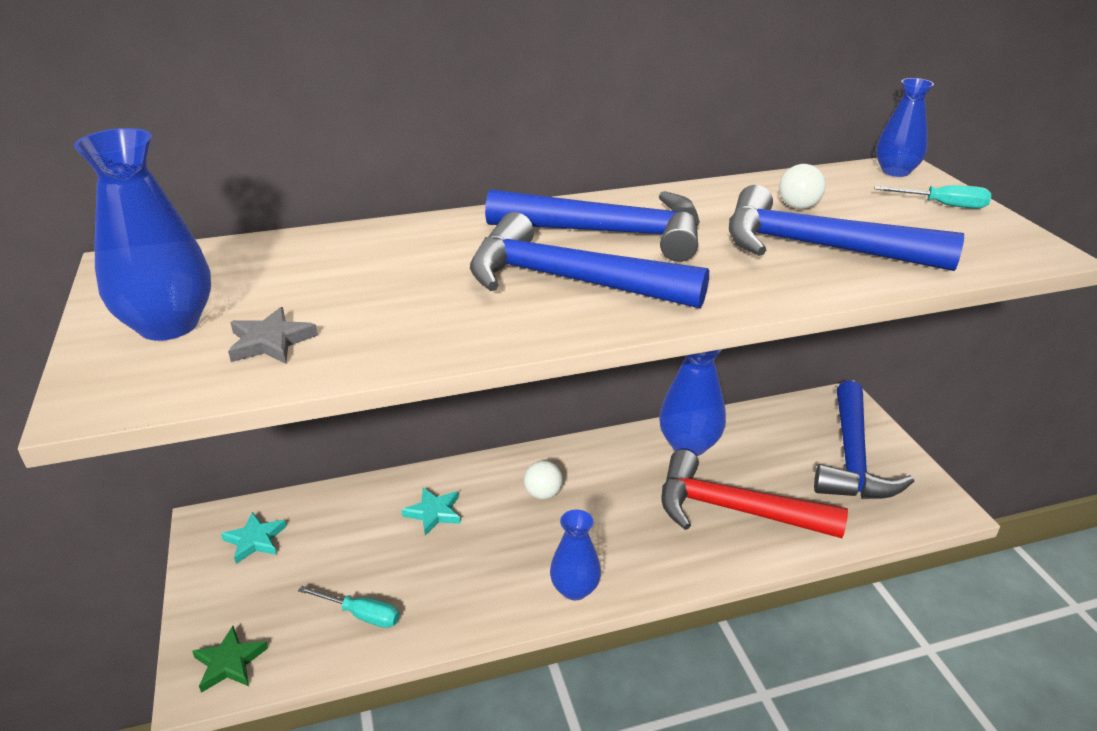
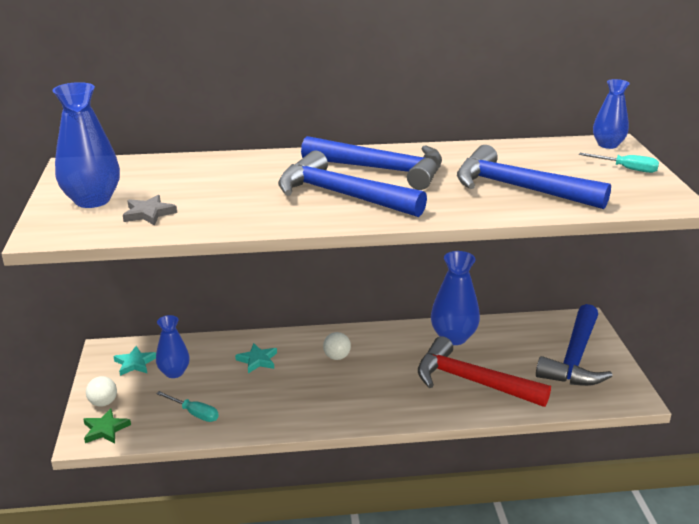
camera: 10 degrees right, 5 degrees down
(575, 589) = (341, 416): blue vase -> blue vase (174, 372)
(798, 207) = (521, 163): white ball -> white ball (103, 403)

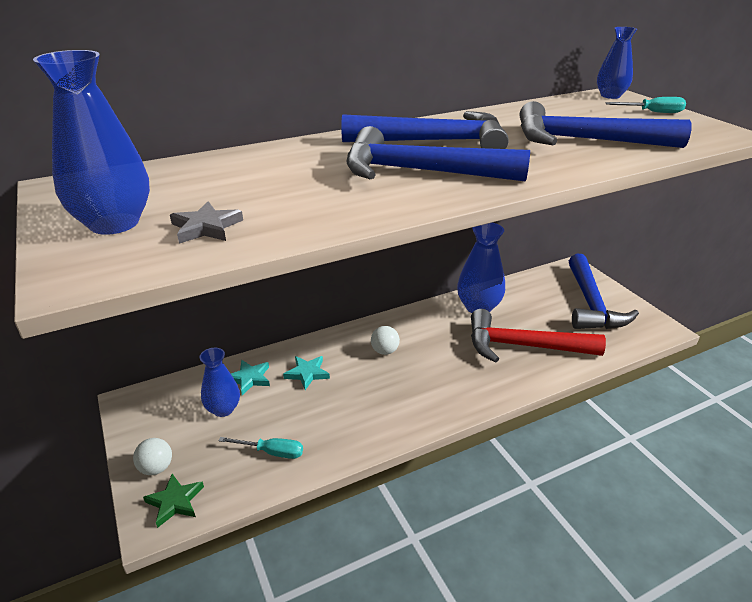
camera: 20 degrees left, 5 degrees up
(135, 363) = (172, 409): turquoise star -> turquoise star (249, 378)

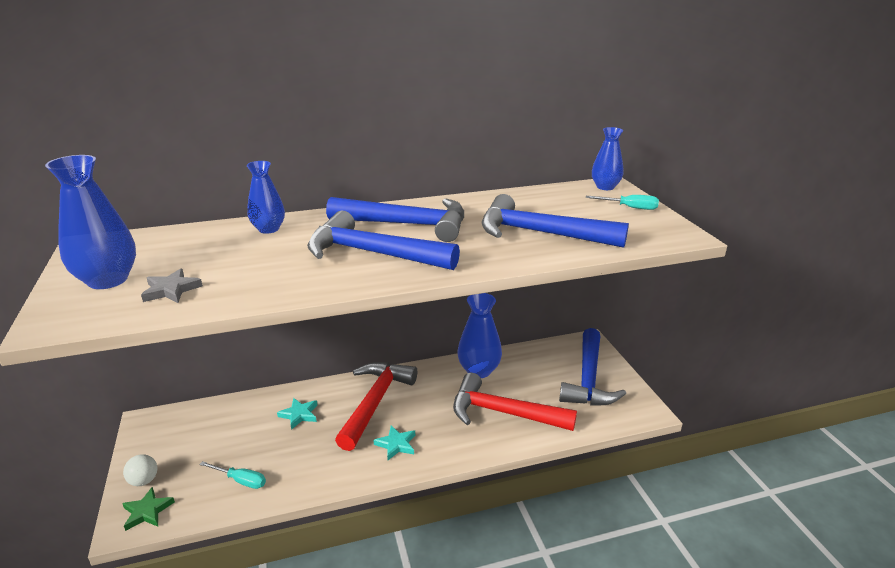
camera: 10 degrees right, 5 degrees down
(223, 409) = (217, 437): blue vase -> blue vase (268, 229)
(249, 378) = (249, 413): turquoise star -> turquoise star (396, 444)
(385, 351) = (375, 402): white ball -> red hammer

